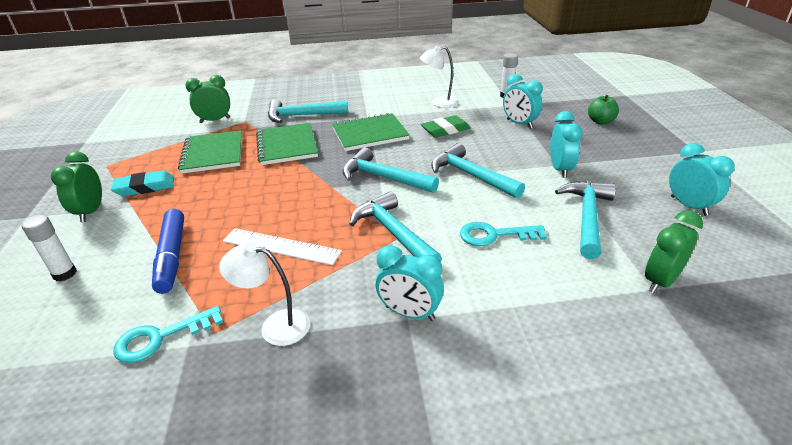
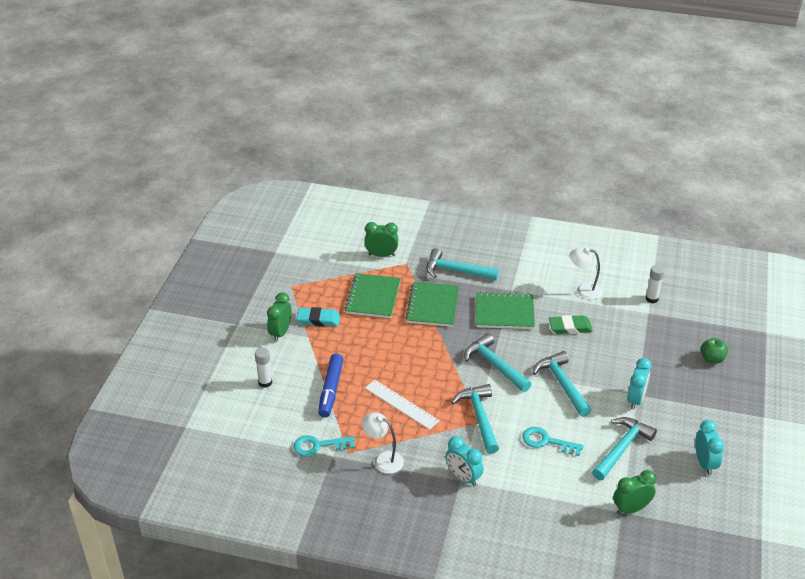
camera: 20 degrees right, 5 degrees up
(519, 124) = (638, 339): turquoise clock -> none

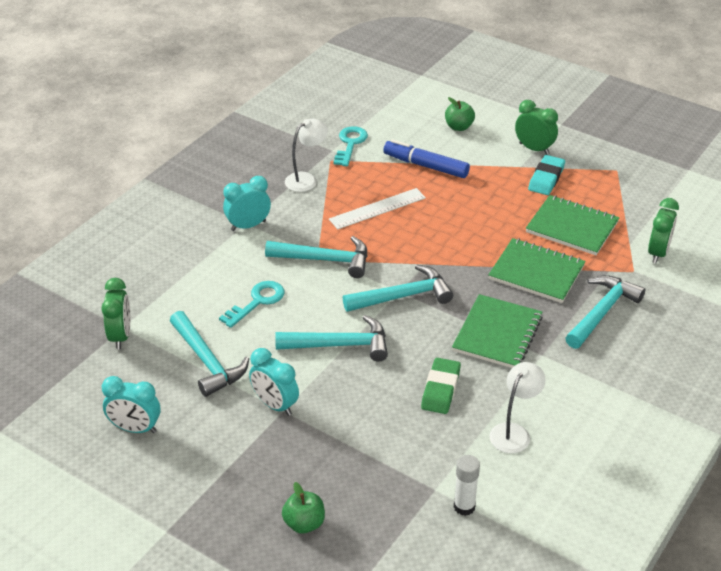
camera: 110 degrees right, 0 degrees up
(265, 382) = (459, 127): white glue stick -> green apple

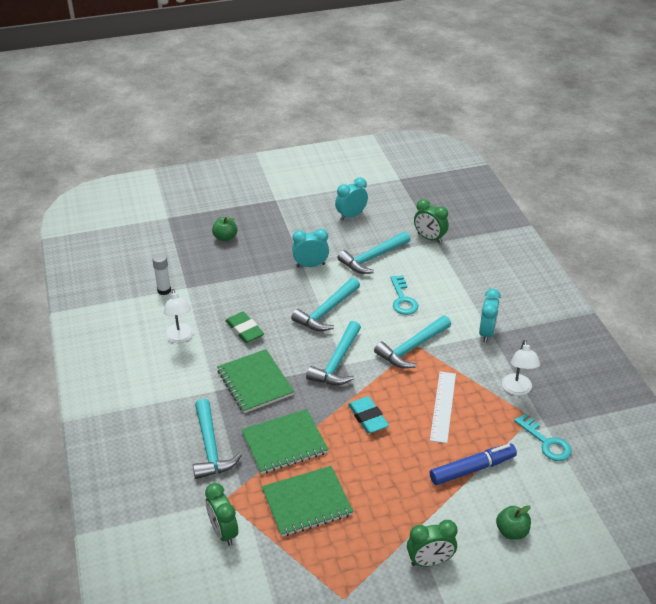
camera: 130 degrees right, 0 degrees up
(207, 361) = (372, 258): turquoise hammer -> turquoise hammer turned 45 degrees counterclockwise
(546, 178) = (381, 536): turquoise eraser -> turquoise eraser (367, 417)

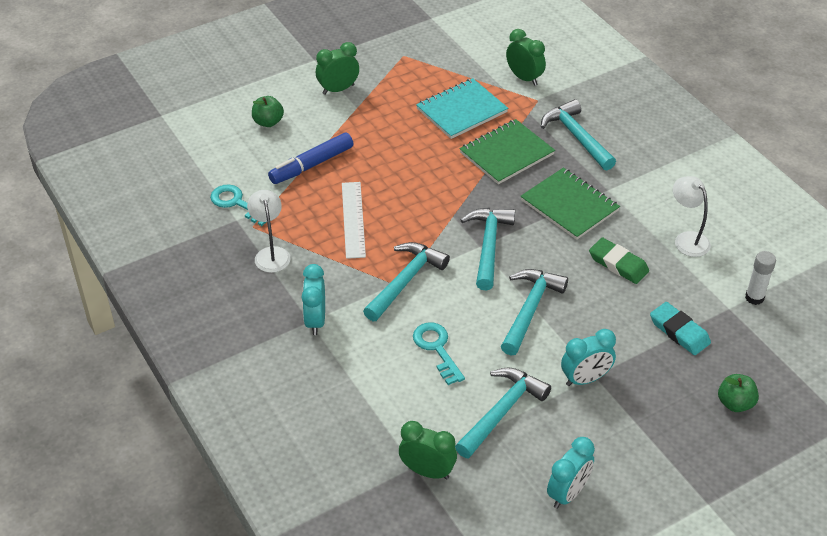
camera: 165 degrees right, 5 degrees up
(307, 502) = (461, 110): green notebook -> turquoise notebook
(367, 417) = (431, 193): turquoise eraser -> turquoise eraser (679, 331)

